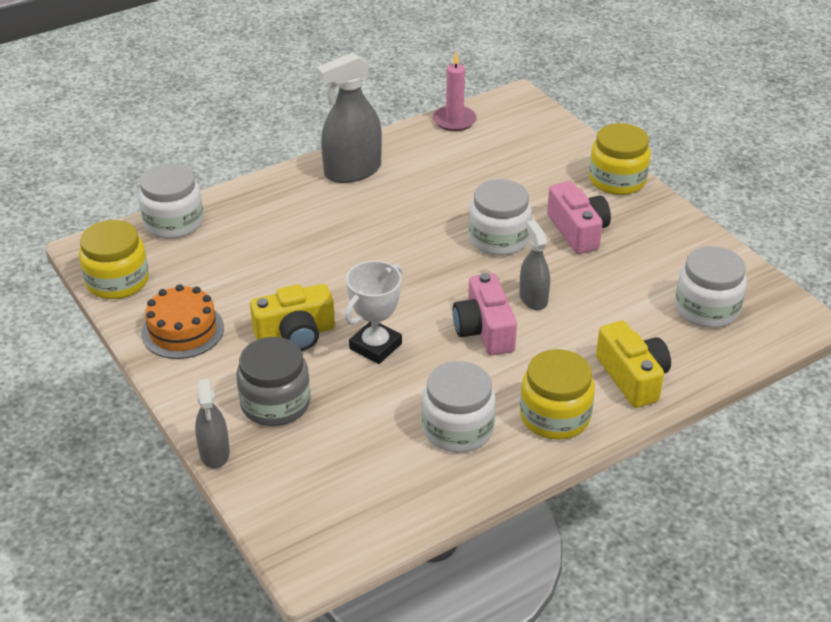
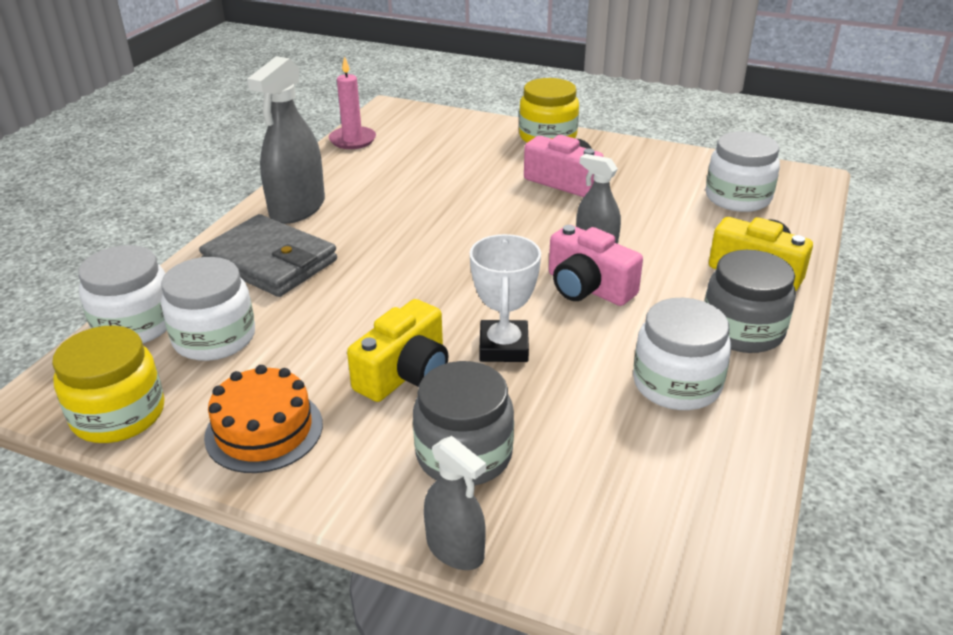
camera: 35 degrees left, 5 degrees down
(293, 209) = (270, 261): none -> grey wallet
(499, 239) = (505, 211): white jar -> white jar (214, 338)
(555, 416) = (742, 330): yellow jar -> grey jar

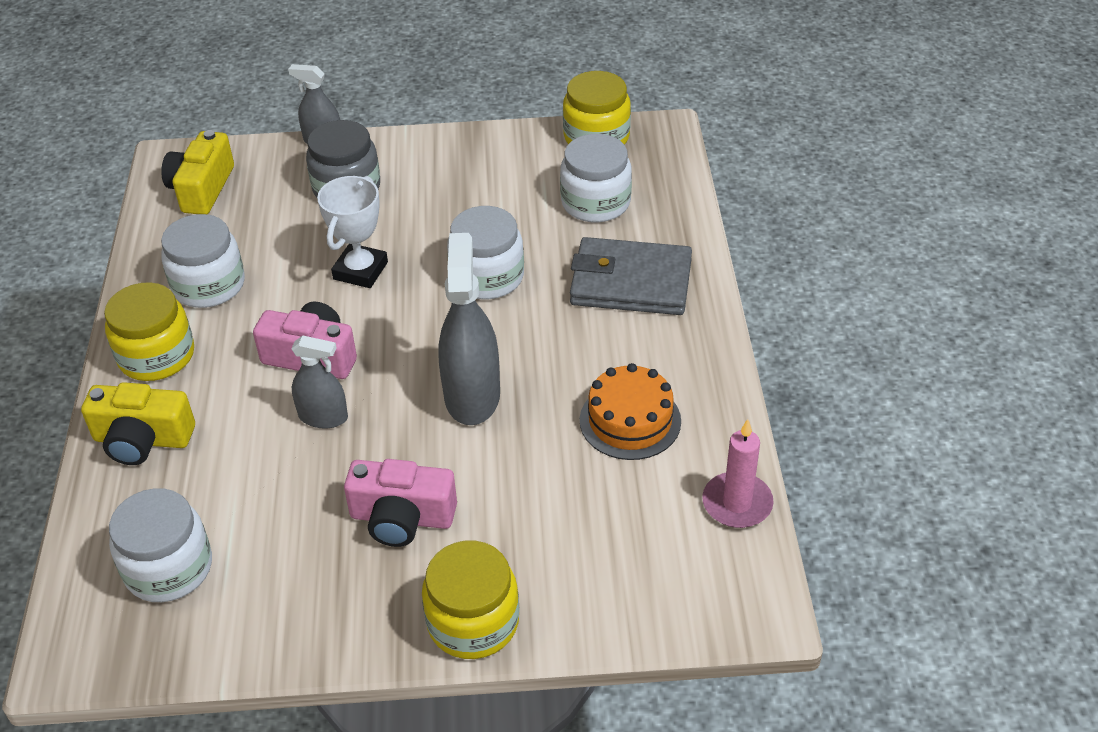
camera: 155 degrees right, 10 degrees up
(135, 325) = (669, 191): white jar -> white jar (487, 277)
(264, 430) = (490, 159): orange cake -> orange cake (630, 420)
(297, 208) = (677, 356): grey spray bottle -> grey spray bottle (472, 396)
(405, 373) = (424, 225): yellow camera -> yellow camera (202, 189)
(503, 347) = (360, 271): white trophy -> white trophy turned 45 degrees clockwise
(742, 330) = (156, 356): grey jar -> yellow jar

